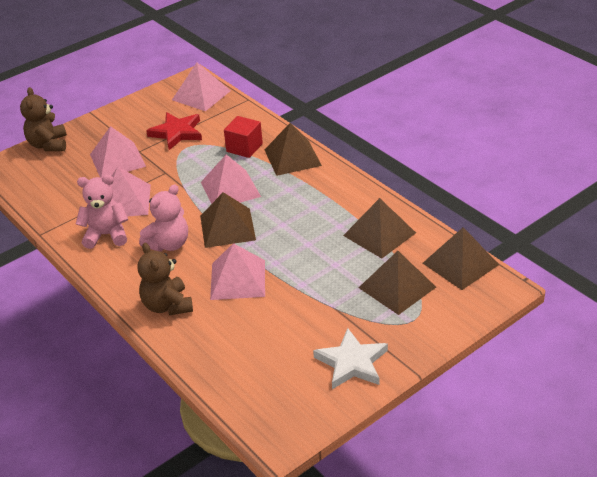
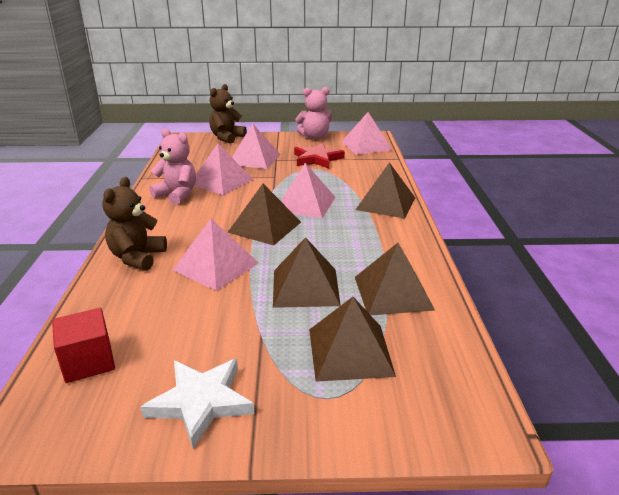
camera: 35 degrees right, 10 degrees down
(169, 244) = (206, 218): pink teddy bear -> pink teddy bear (315, 137)
(244, 148) = (354, 184): red cube -> red cube (88, 362)
(460, 264) = (454, 367): brown pyramid -> brown pyramid (305, 287)

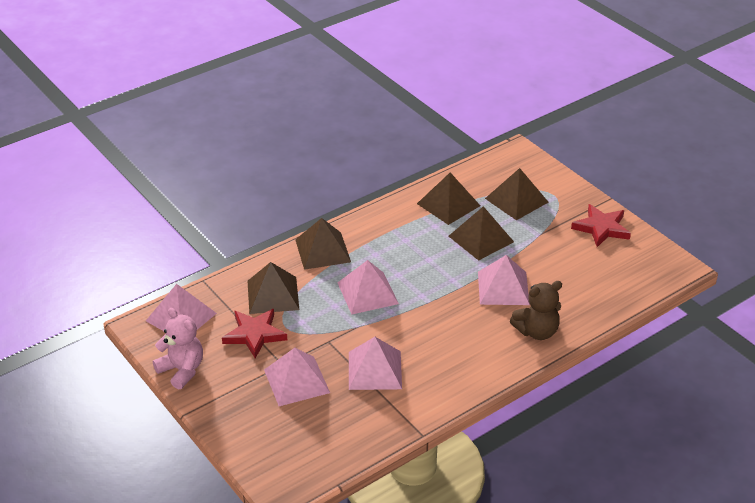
camera: 125 degrees left, 10 degrees up
(88, 362) = (629, 279): red cube -> none
(177, 195) = (430, 380): pink teddy bear -> none
(201, 402) = (601, 228): white star -> red star
(227, 138) = (248, 447): brown teddy bear -> none
(265, 227) = (428, 294): brown pyramid -> brown pyramid (273, 295)

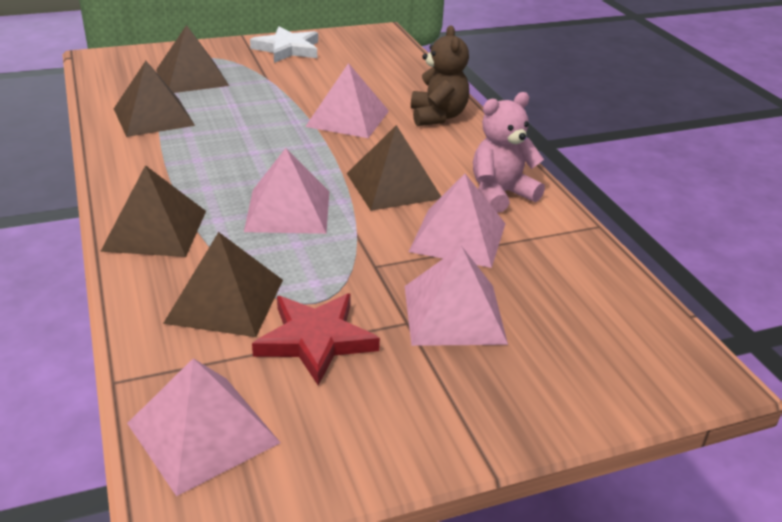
camera: 75 degrees left, 5 degrees down
(182, 370) = (366, 457): pink teddy bear -> pink teddy bear (501, 194)
(481, 239) = (244, 112): brown pyramid -> brown pyramid (393, 185)
(601, 228) = (287, 49): red star -> white star

